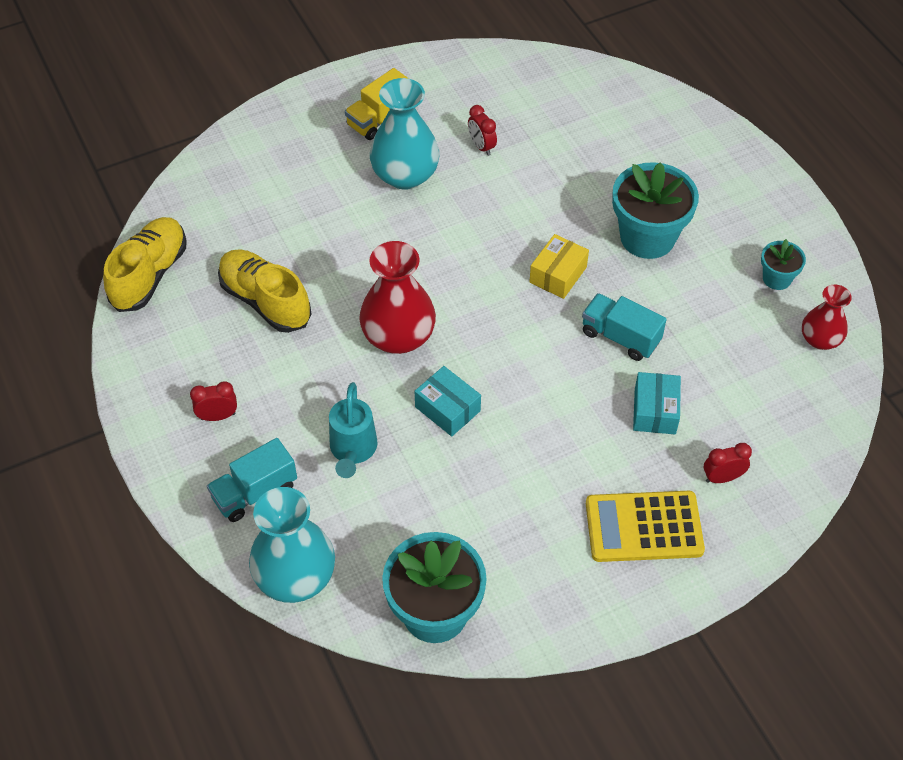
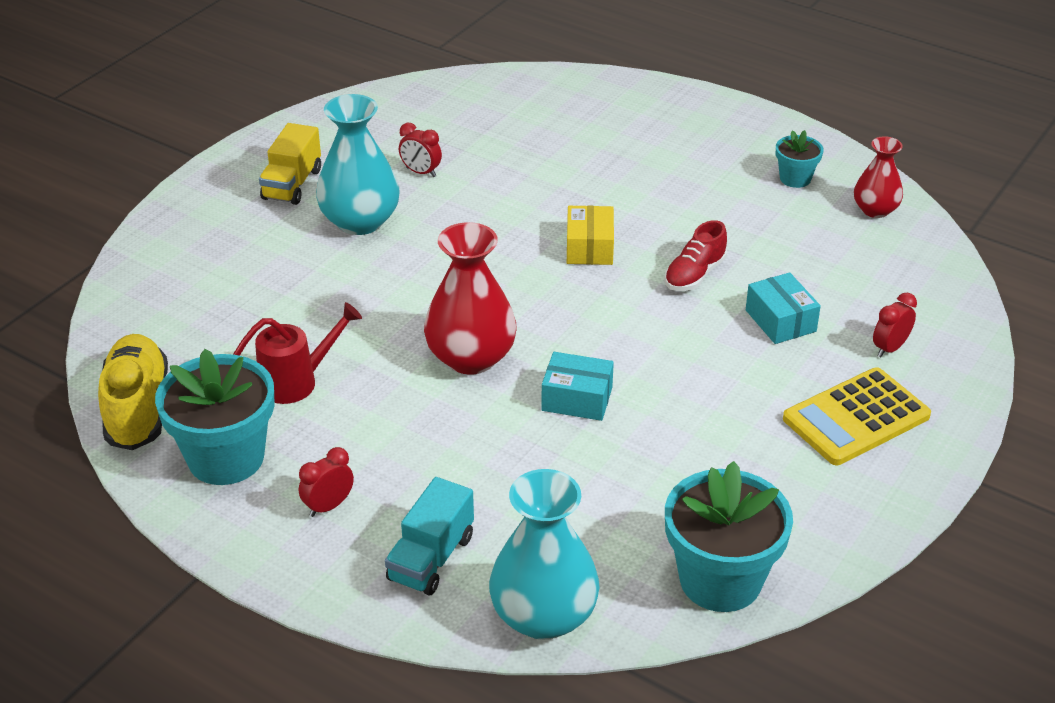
camera: 30 degrees left, 15 degrees down
(265, 301) = (296, 382): yellow shoe -> red watering can
(353, 450) = (508, 475): turquoise watering can -> none
(620, 337) = (694, 275): turquoise truck -> red shoe
(647, 237) = (649, 188): turquoise flower pot -> turquoise flower pot (226, 458)

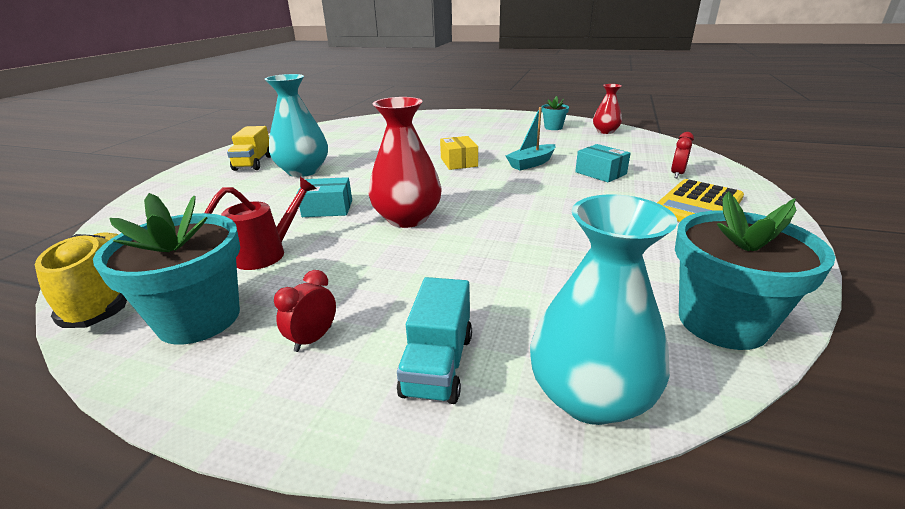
camera: 15 degrees left, 10 degrees down
(421, 172) = (338, 149): red clock -> none
(577, 399) = (500, 227): turquoise box -> turquoise box (327, 208)
(694, 275) = (531, 163): red shoe -> turquoise boat

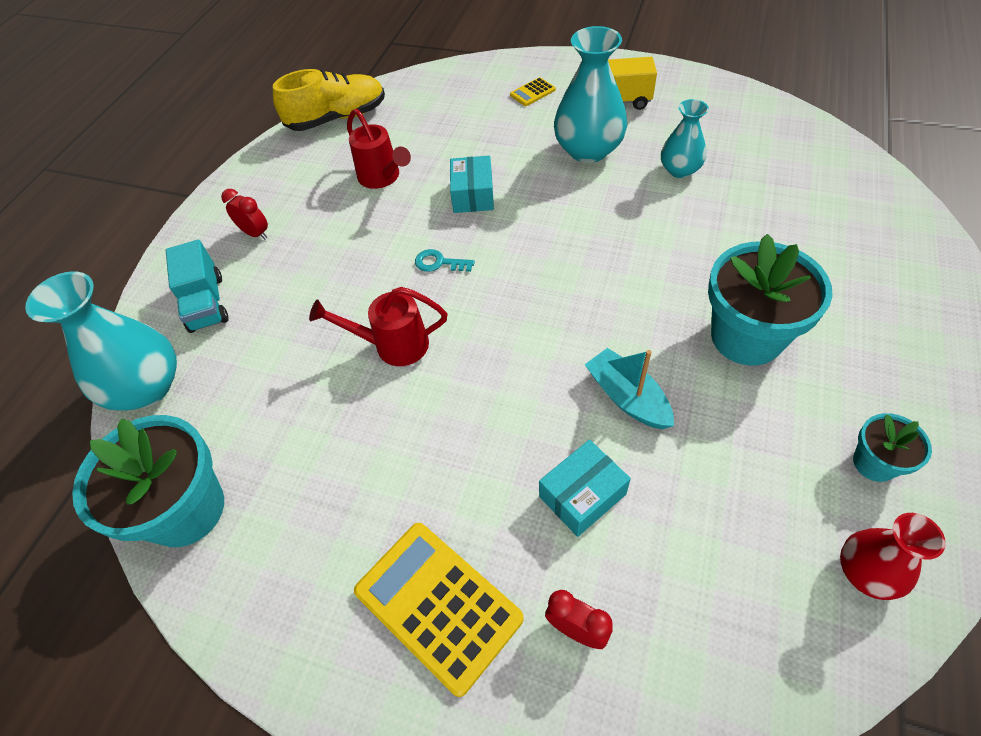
camera: 95 degrees right, 25 degrees up
(199, 318) = (297, 171): turquoise flower pot -> turquoise flower pot (746, 337)
(204, 189) = (532, 92): none -> yellow calculator
(345, 149) = (680, 170): none -> turquoise vase
(407, 218) = (439, 263): red vase -> turquoise key
(438, 364) = (206, 303): turquoise truck -> turquoise truck turned 120 degrees counterclockwise
(459, 162) = (629, 302): yellow box -> none
(499, 232) = (393, 345): none -> red watering can

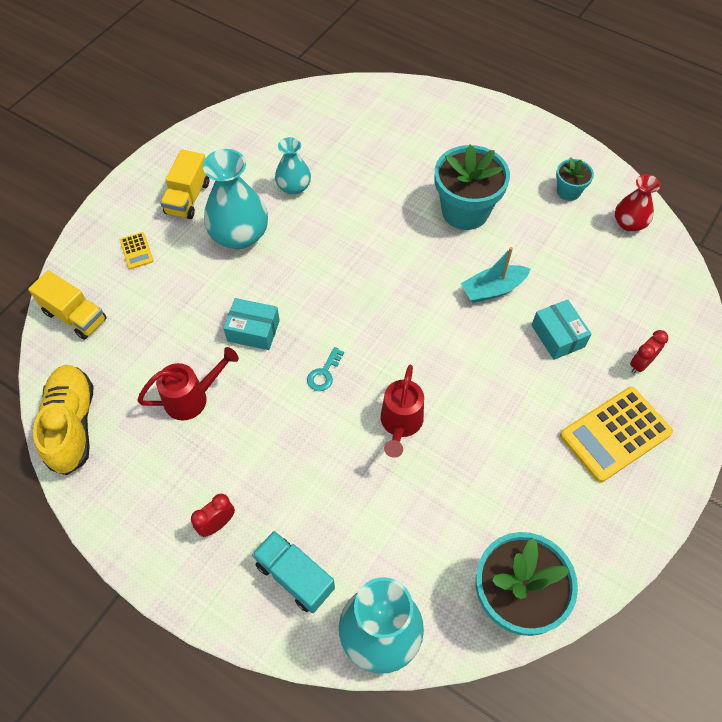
camera: 80 degrees left, 5 degrees up
(206, 303) = (295, 576): turquoise truck -> turquoise truck turned 135 degrees counterclockwise
(445, 83) = (75, 316): none -> yellow truck

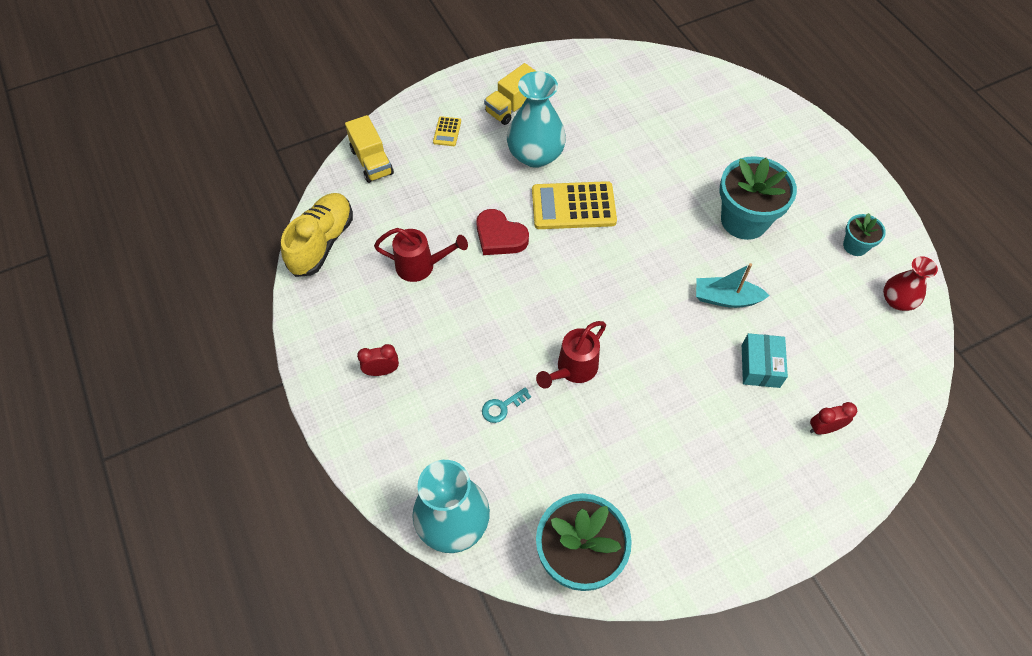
camera: 30 degrees right, 0 degrees up
(253, 330) = (500, 236): turquoise box -> red heart
(294, 187) = (605, 135): turquoise vase -> none
(295, 576) = (415, 442): turquoise truck -> none
(324, 373) = (535, 298): turquoise key -> turquoise key (502, 407)
(615, 434) = (758, 475): yellow calculator -> yellow calculator (573, 206)

